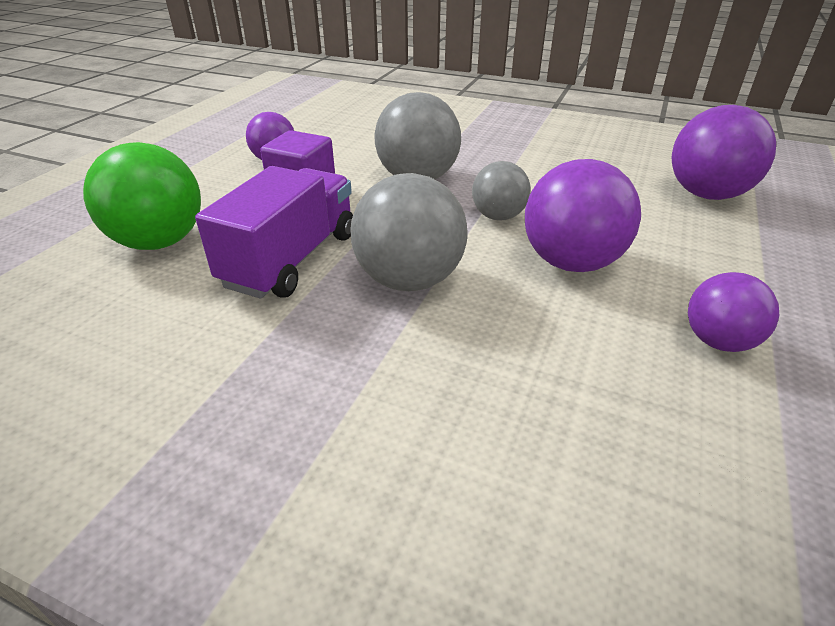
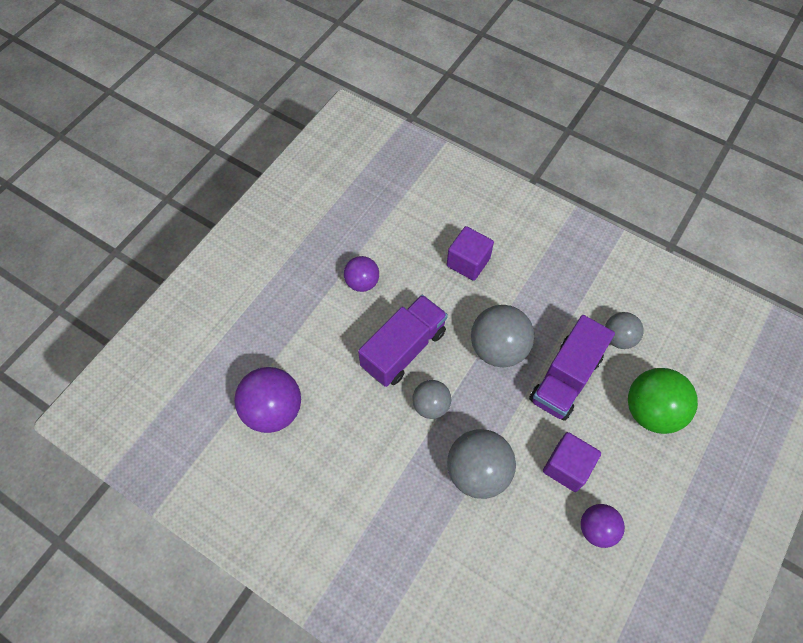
camera: 170 degrees left, 25 degrees up
(175, 317) = (618, 338): none -> grey ball
(509, 411) = (468, 262): none -> purple cube
(571, 262) = (403, 349): purple ball -> purple truck

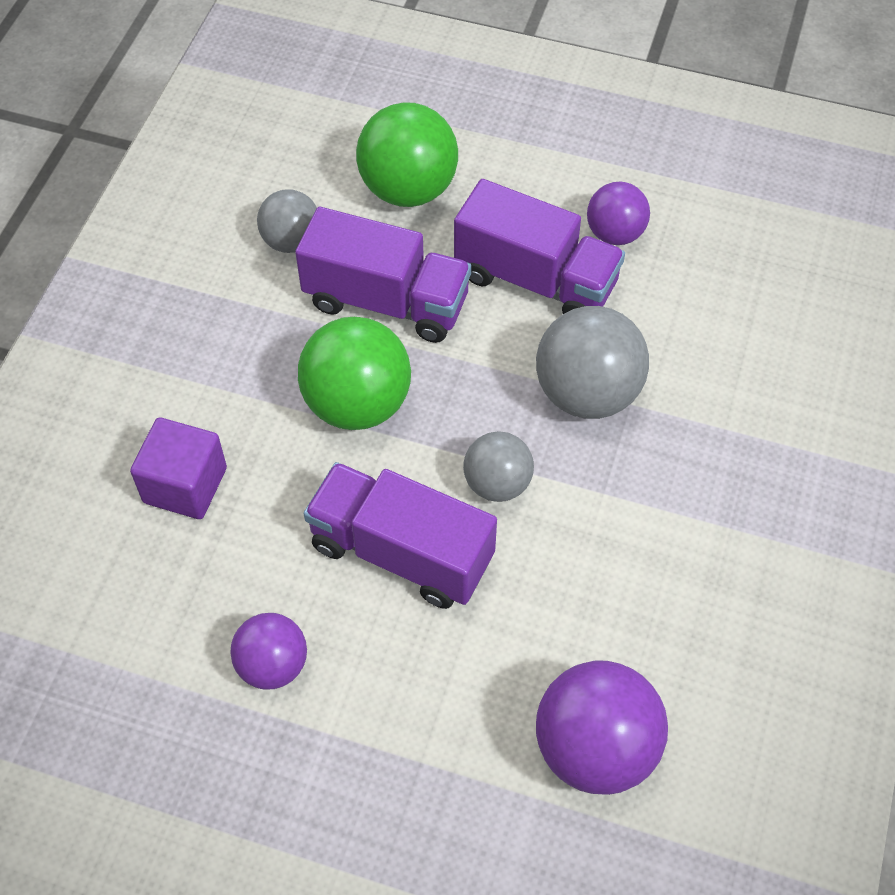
camera: 105 degrees left, 5 degrees down
(498, 348) = (357, 404): grey ball -> green ball
(567, 467) = (536, 280): purple cube -> purple truck

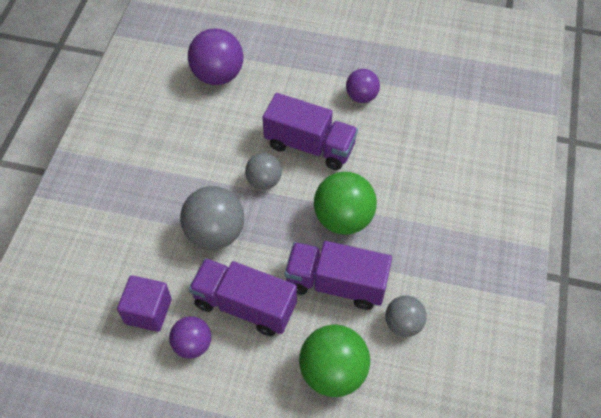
camera: 175 degrees right, 0 degrees up
(185, 485) = (424, 170): purple cube -> purple cube (148, 311)

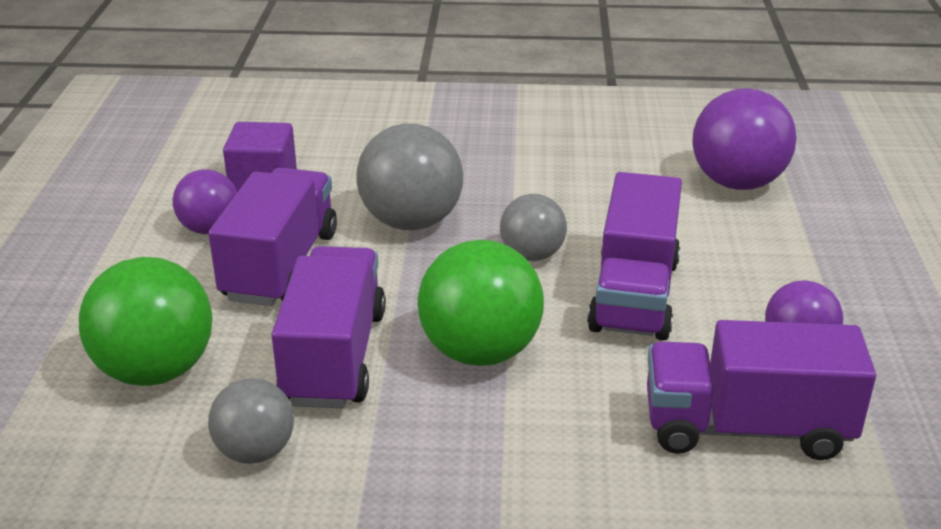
camera: 80 degrees right, 25 degrees down
(411, 131) = (746, 428): none -> purple truck

